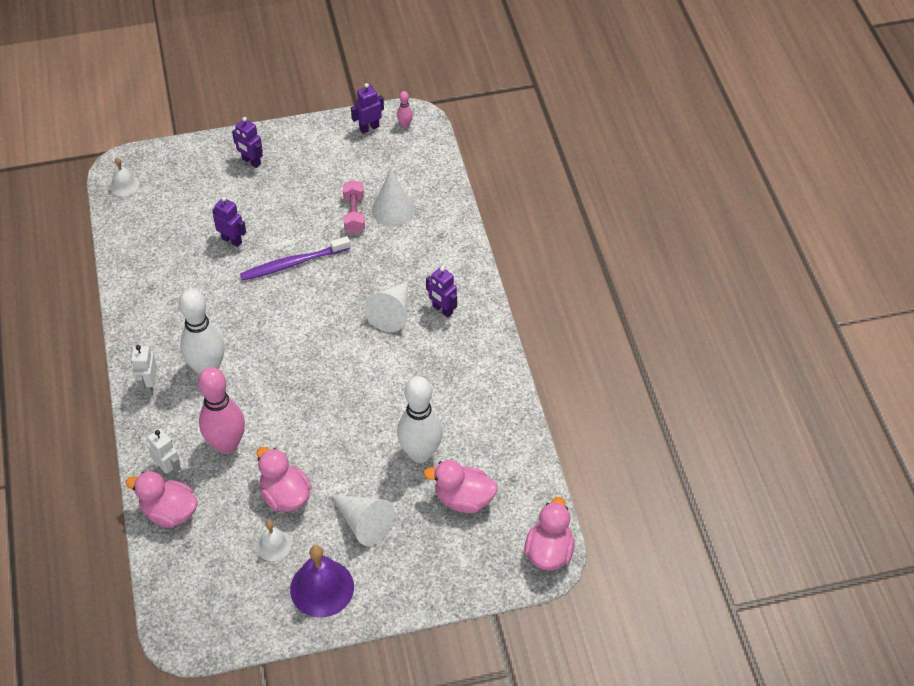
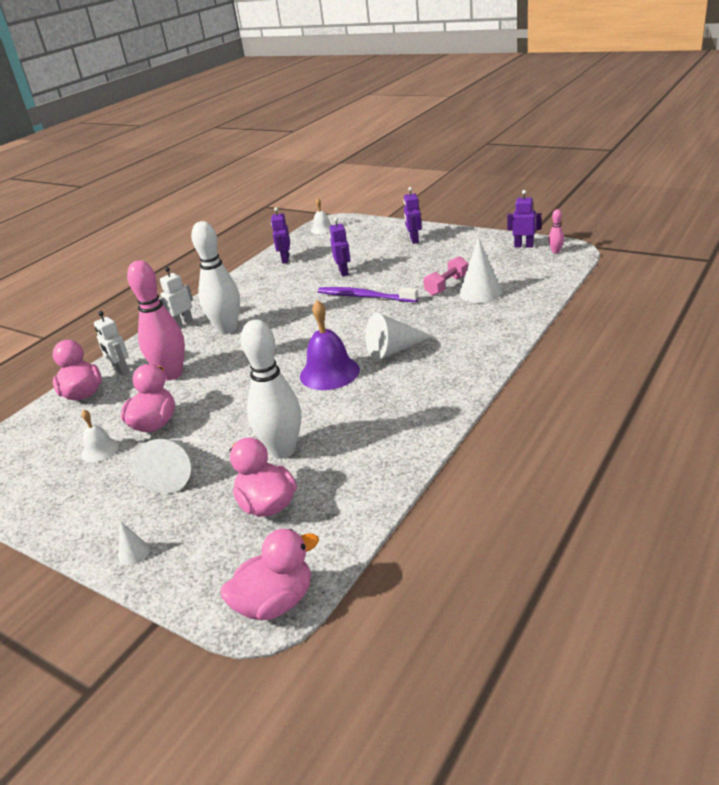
camera: 50 degrees right, 20 degrees down
(169, 470) = (121, 371): white robot -> white robot turned 135 degrees clockwise
(322, 588) = (79, 499): purple bell -> purple bell (329, 373)
(421, 590) = (134, 553): none -> white cone
(442, 310) = (437, 364): purple robot -> purple robot (285, 259)

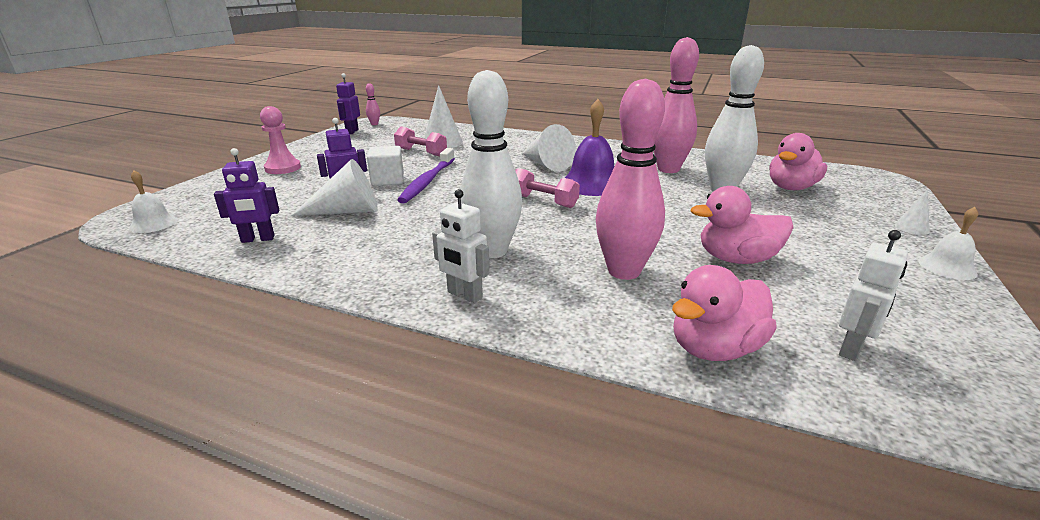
camera: 105 degrees left, 5 degrees down
(100, 450) = (818, 286): white bell -> white bell (947, 267)
(121, 371) = (629, 324): white robot -> white robot (851, 348)
(172, 473) = (802, 231): white cone -> white cone (347, 211)
(275, 602) = (869, 176): pink duck -> none
(299, 347) = (543, 201): none -> pink dumbbell
(356, 425) = (668, 169): none -> pink bowling pin
(373, 281) = (387, 180): none -> white cube
(414, 240) = (283, 168): purple robot -> pink pawn

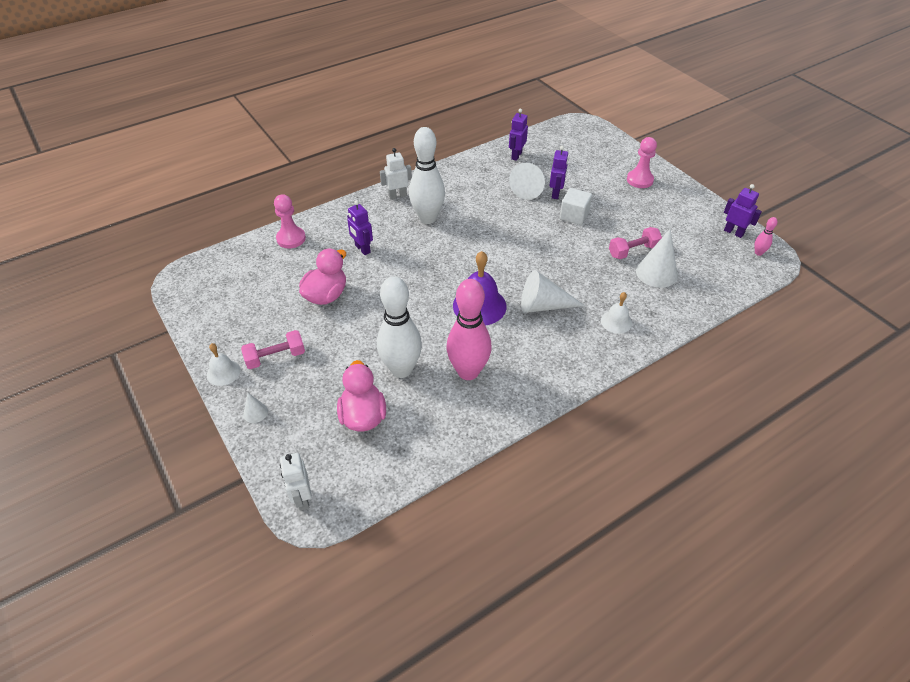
camera: 125 degrees right, 20 degrees up
(153, 223) = (568, 130): white bell -> white bell (616, 321)
(427, 181) = (556, 231): purple toothbrush -> none
(543, 201) = (471, 266): pink dumbbell -> pink dumbbell (275, 357)
(624, 271) = (362, 249): pink bowling pin -> purple robot
(714, 348) = (291, 238): pink duck -> pink pawn
(851, 348) = (246, 273): white robot -> white robot (302, 498)

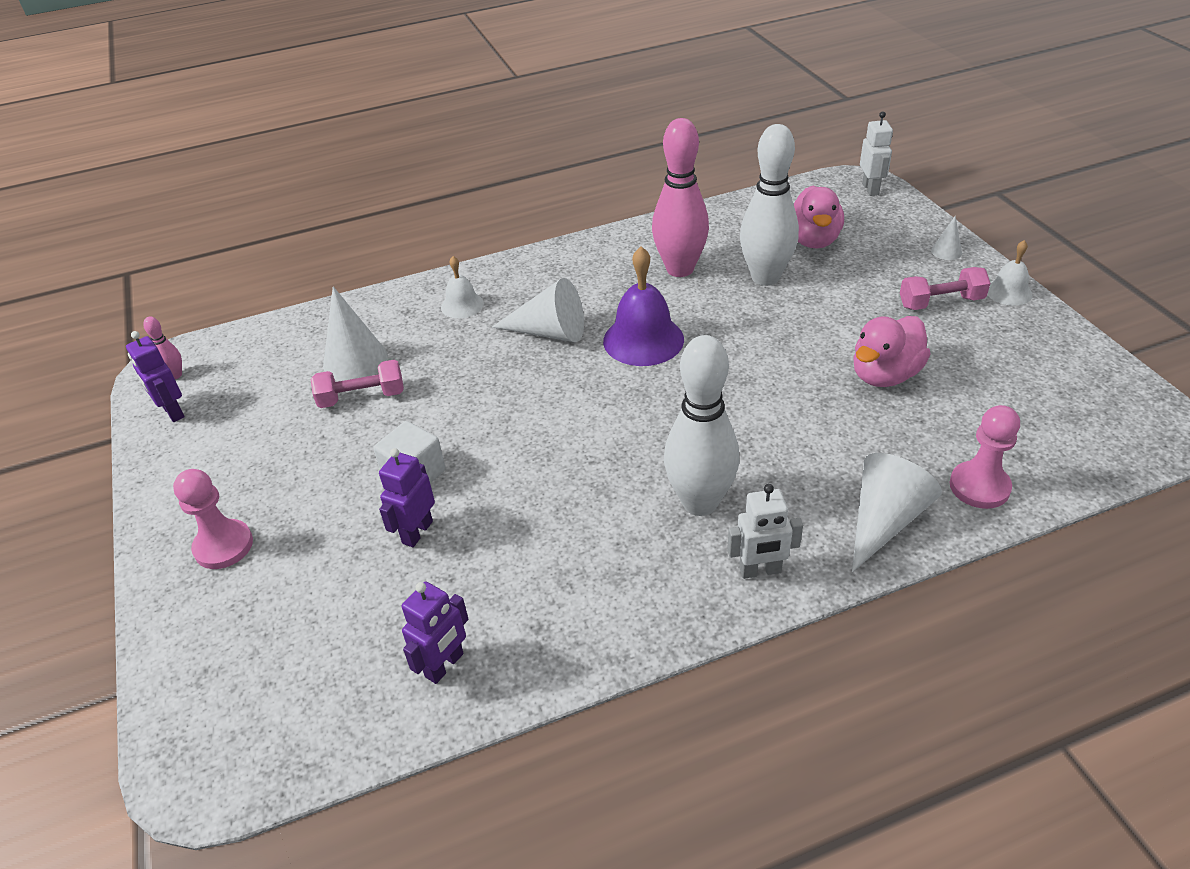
camera: 165 degrees left, 5 degrees down
(362, 249) = (831, 449): purple robot -> none
(529, 188) = (463, 555): white cone -> white cone (884, 520)

